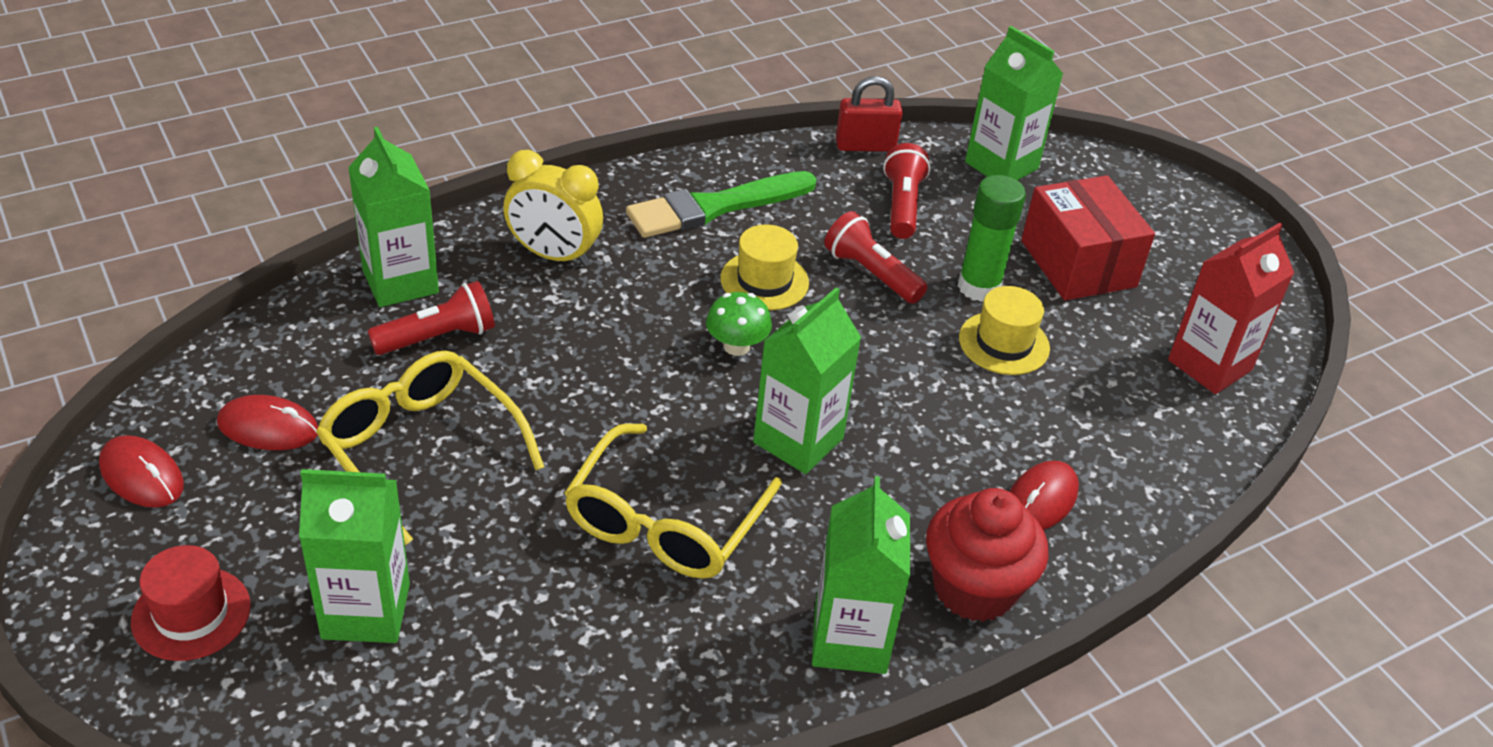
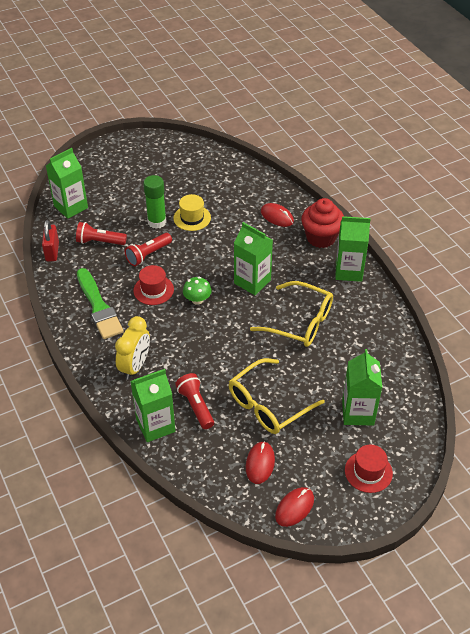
camera: 85 degrees left, 5 degrees up
(764, 281) = (153, 290): yellow hat -> red hat
(1078, 264) = (141, 191): red box -> none
(1209, 365) = (202, 163): red carton -> none

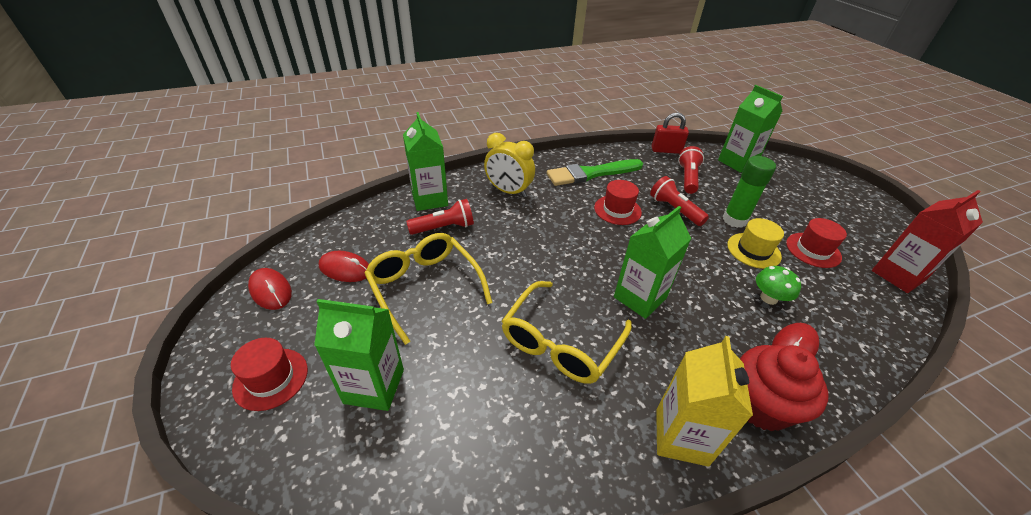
camera: 95 degrees right, 5 degrees down
(186, 188) = (813, 250): none -> red hat
(197, 300) = (603, 242): green mushroom -> green mushroom (769, 298)
(205, 156) = (898, 275): none -> red carton
(348, 271) = (681, 436): green carton -> yellow carton

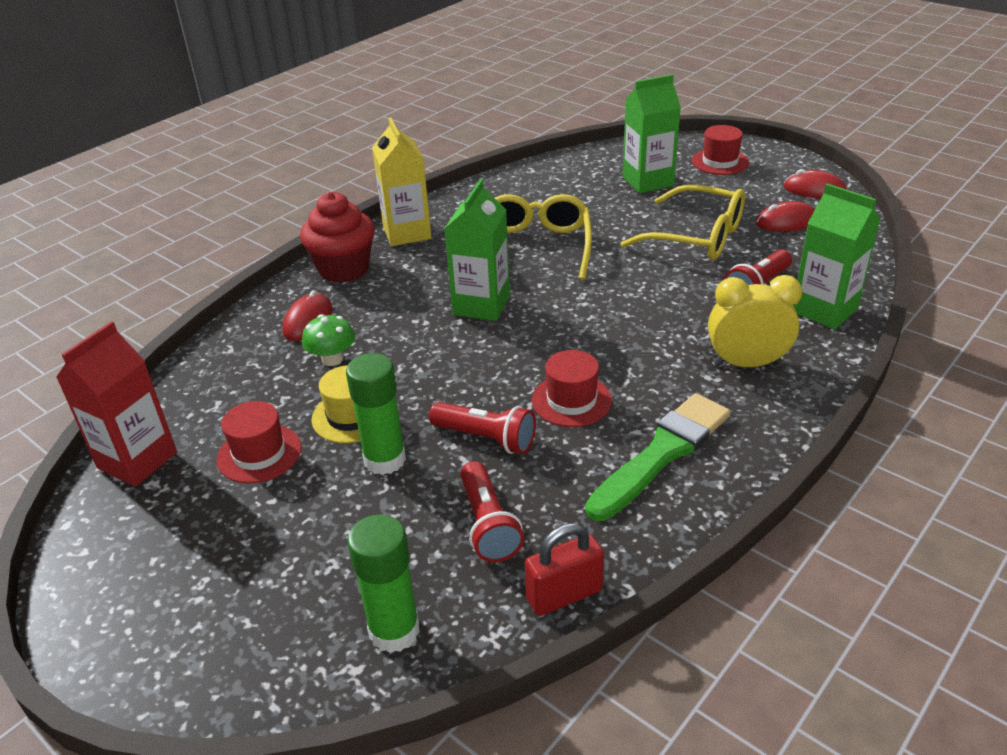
camera: 155 degrees right, 5 degrees down
(737, 162) = (394, 631): green carton -> green glue stick

